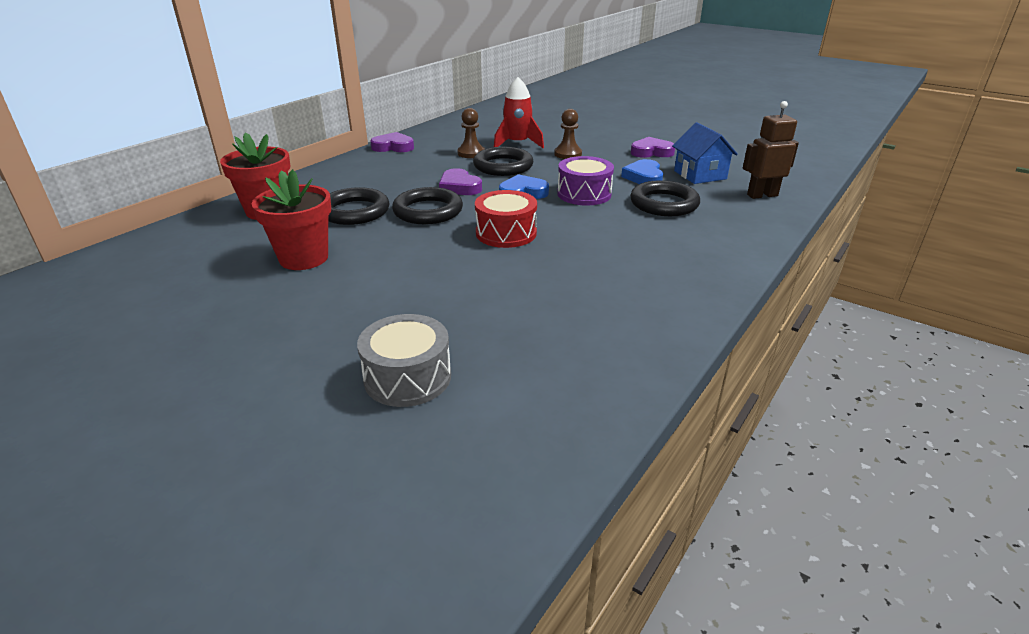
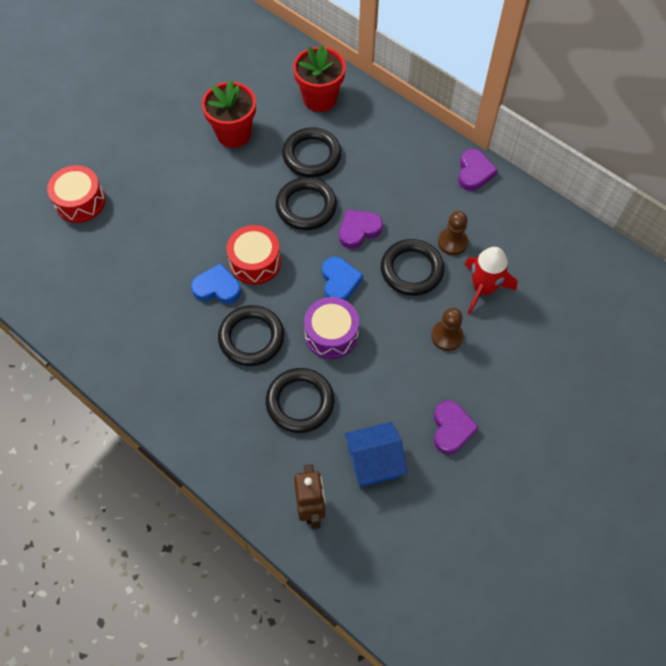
camera: 95 degrees right, 30 degrees up
(407, 377) = (80, 202): grey drum -> red drum
(604, 229) = (251, 338): none -> black ring
(644, 177) = (372, 401): blue heart -> blue heart (217, 288)

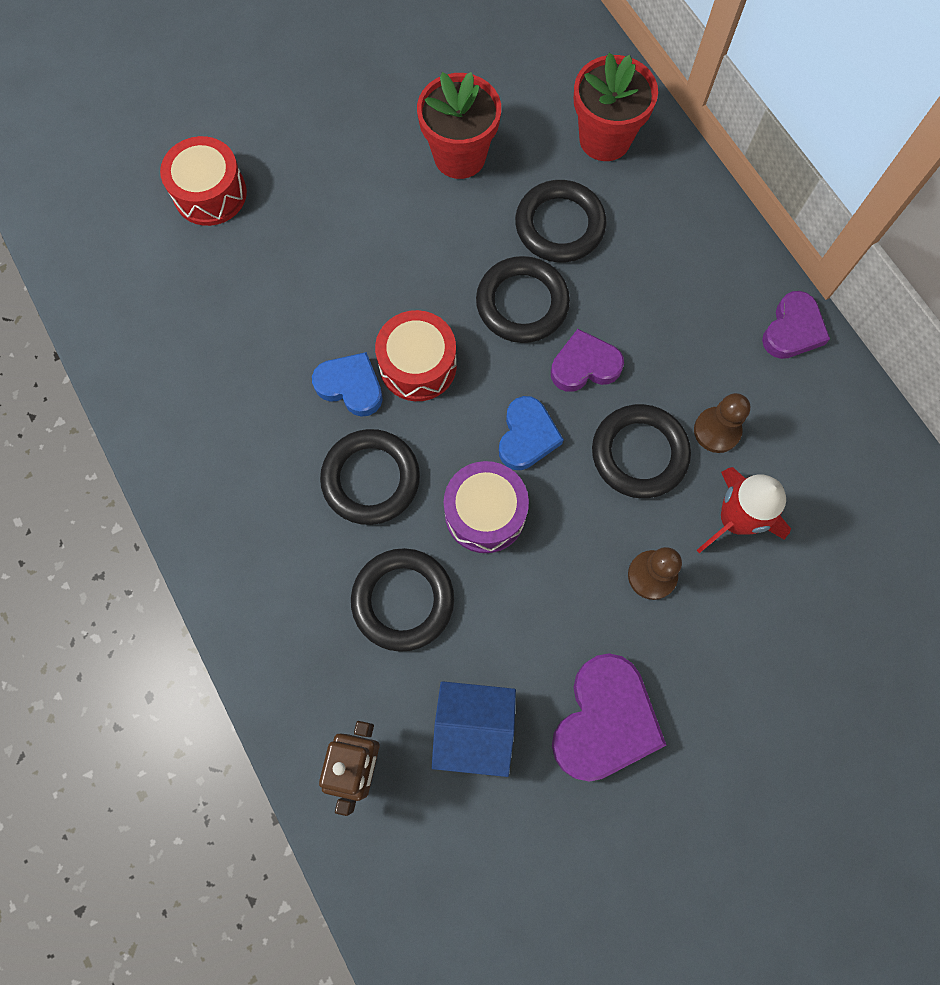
camera: 20 degrees right, 10 degrees up
(451, 429) = (604, 720): purple heart -> purple heart, size x1.55

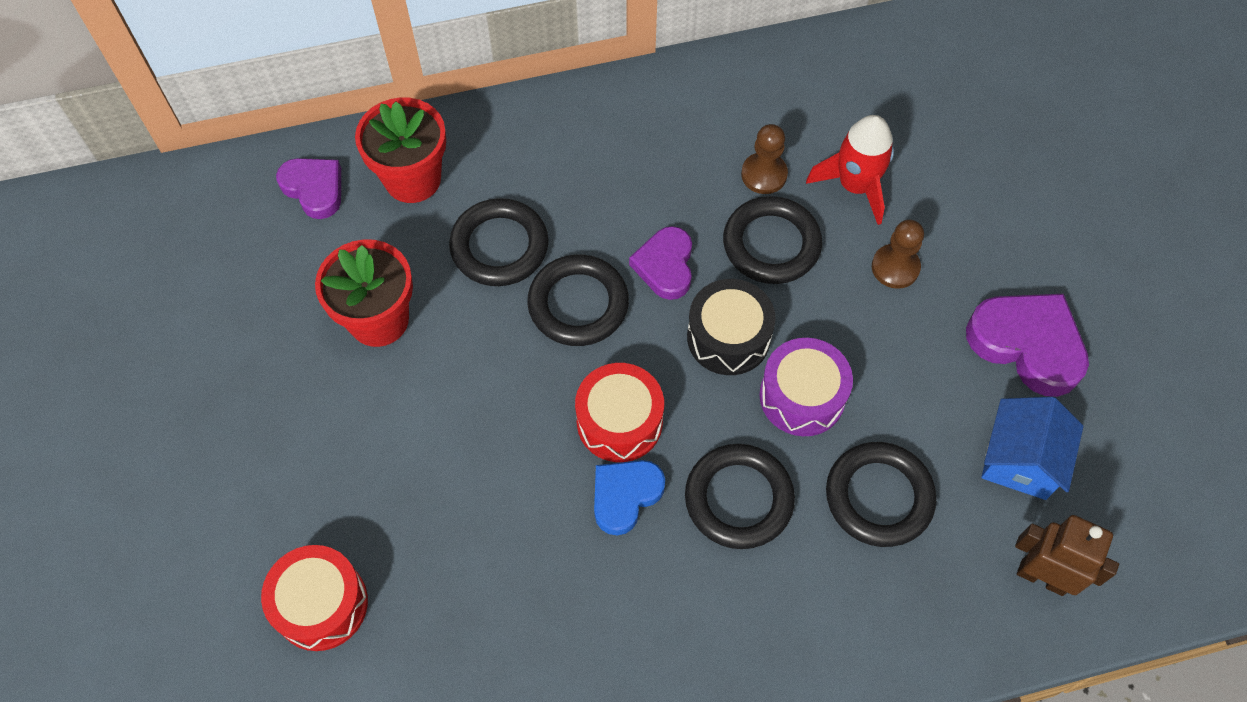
camera: 75 degrees left, 10 degrees down
(527, 436) = (728, 337): blue heart -> black drum
(792, 330) = (678, 86): purple heart -> purple heart (314, 189)

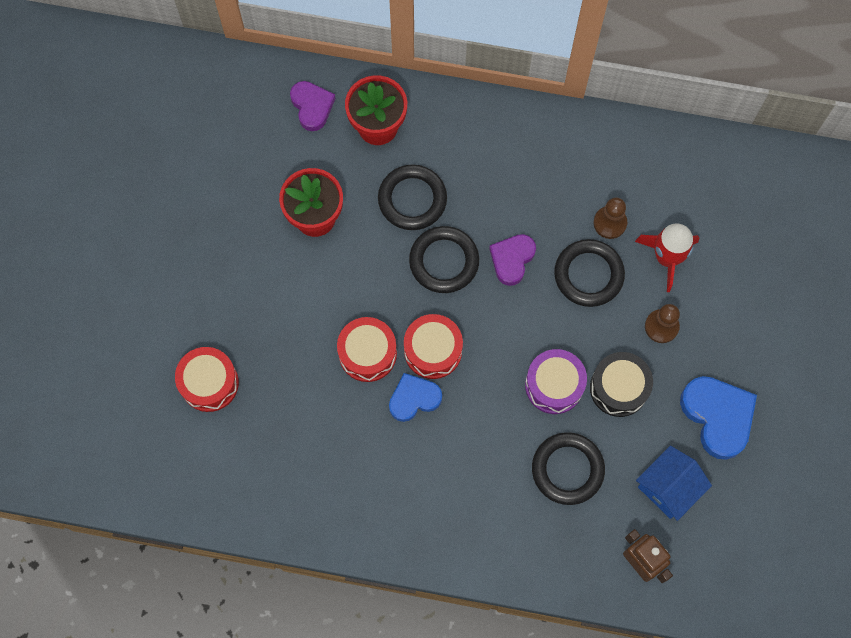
camera: 25 degrees right, 10 degrees up
(532, 464) = (367, 353): none -> red drum
(728, 337) = (528, 326): black drum -> black drum (619, 388)
(738, 499) = (481, 431): black ring -> none
(1027, 345) = (718, 416): purple heart -> blue heart

